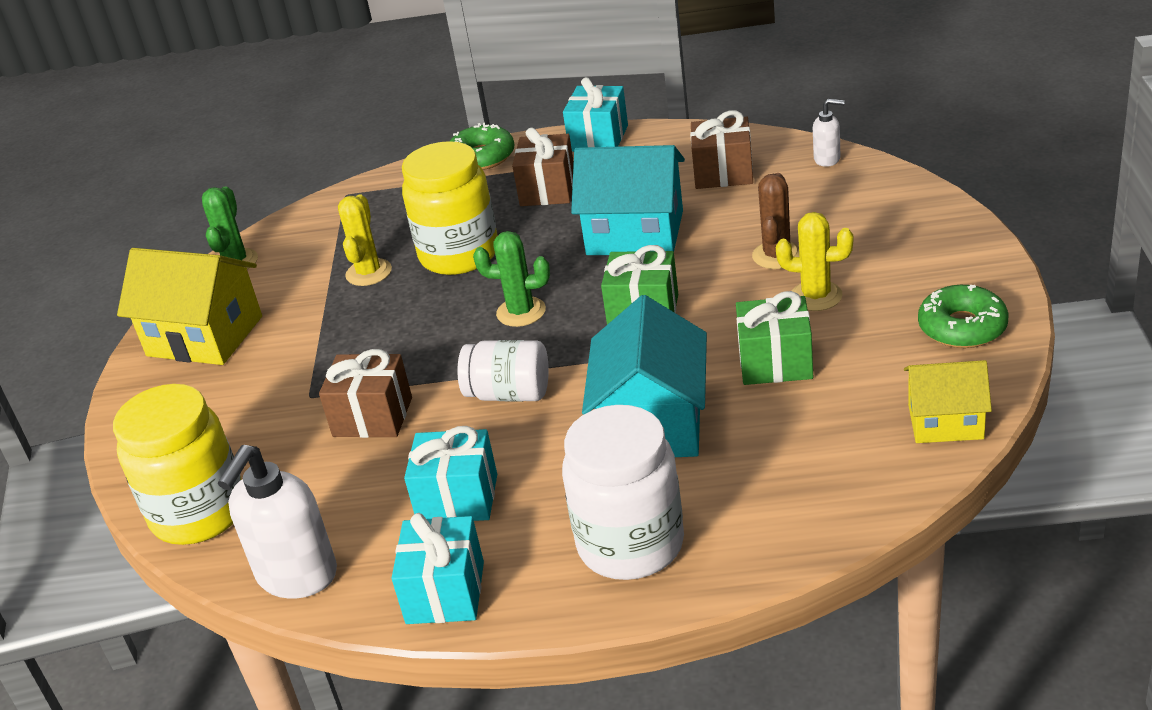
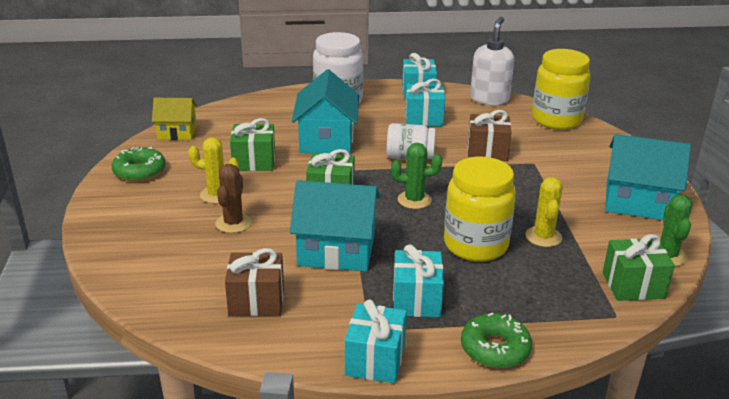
camera: 170 degrees right, 5 degrees down
(205, 336) = (638, 201): yellow house -> turquoise house
(304, 225) = (633, 285): none -> green gift
(548, 190) = (416, 300): brown gift -> turquoise gift
(827, 159) = (160, 306): white soap dispenser -> none

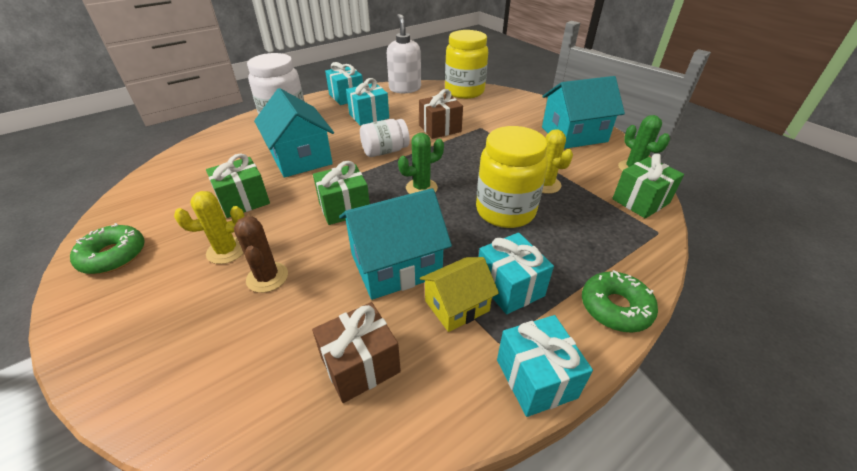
camera: 30 degrees left, 10 degrees up
(177, 132) = (136, 196): yellow house -> yellow house (457, 306)

